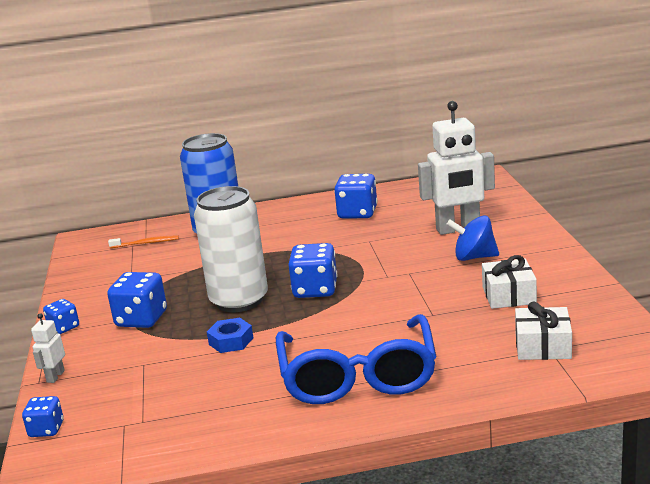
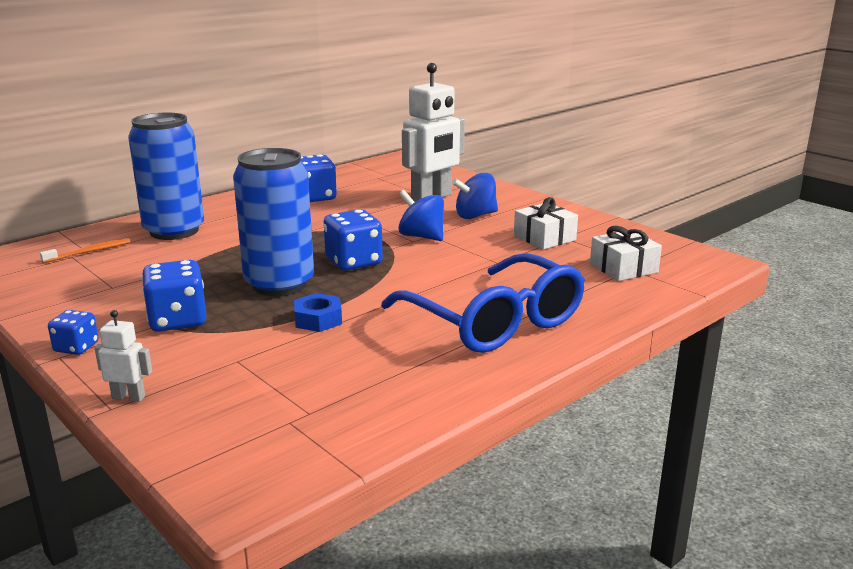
camera: 35 degrees left, 0 degrees up
(46, 429) = (188, 452): blue dice -> none
(55, 376) = (129, 397): white robot -> white robot turned 120 degrees clockwise
(239, 300) = (279, 284): white can -> blue can
(399, 273) = (421, 237): none -> blue spinning top

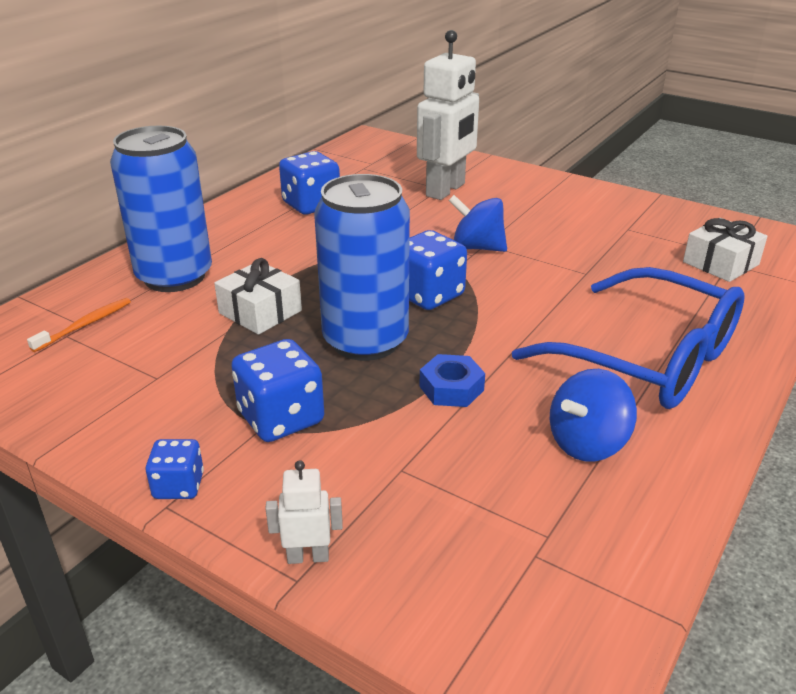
camera: 15 degrees left, 10 degrees up
(475, 216) = (513, 210): blue spinning top -> blue spinning top (587, 443)
(544, 238) = (609, 232): white gift -> white gift (260, 312)

